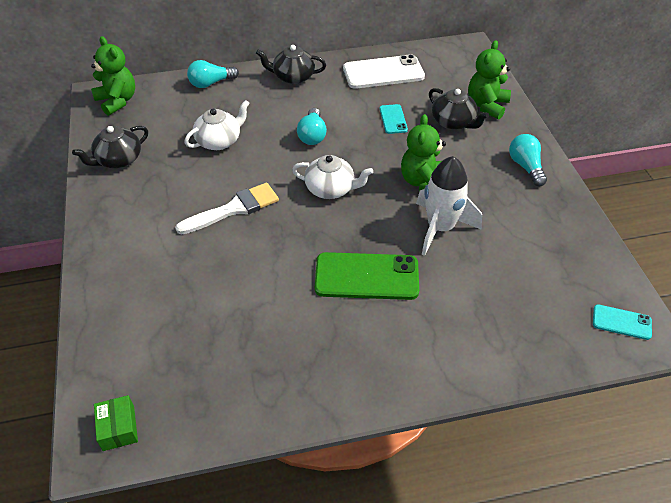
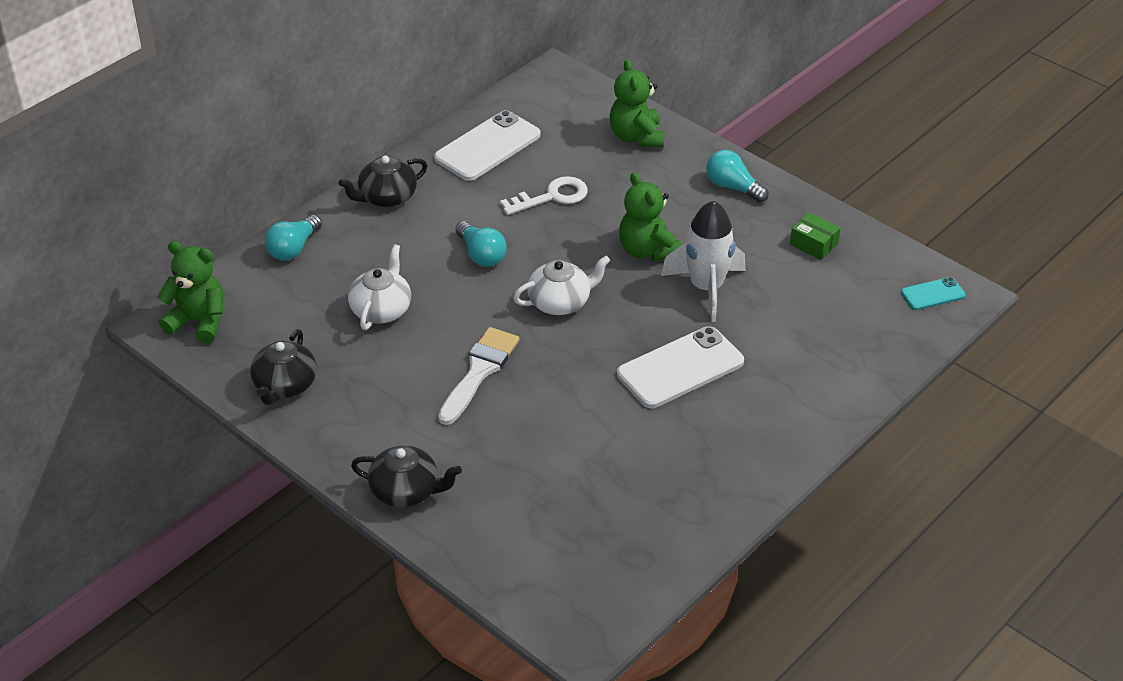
camera: 35 degrees left, 5 degrees down
(118, 428) = (587, 613): green box -> green box (814, 244)
(366, 276) = (680, 368): green phone -> white phone
(393, 119) = (552, 197): turquoise phone -> white key
(453, 122) = (619, 171): black teapot -> black teapot (406, 491)

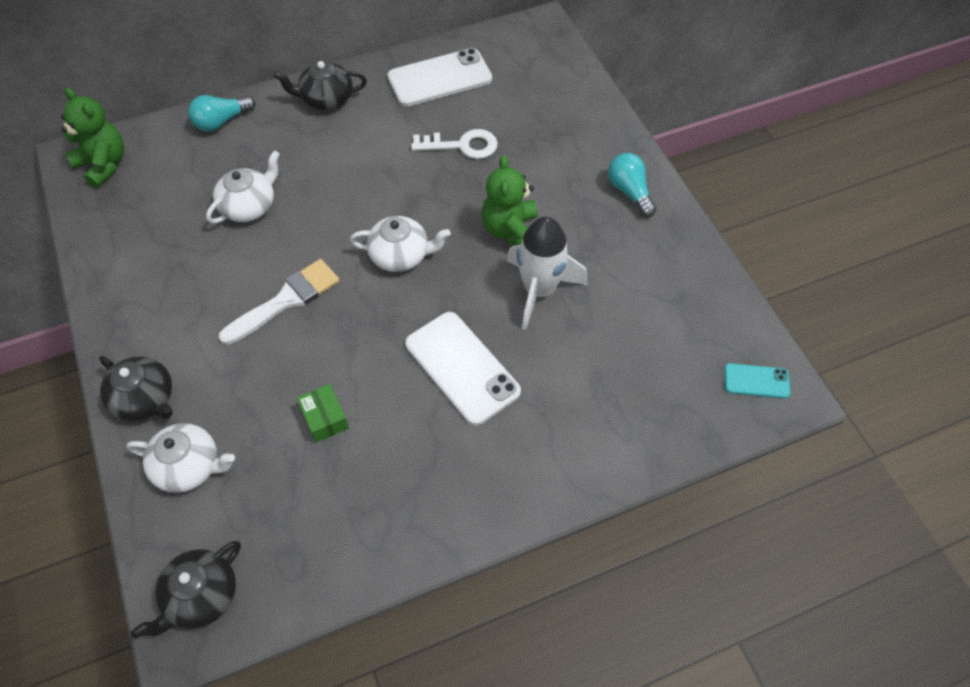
camera: 25 degrees right, 15 degrees up
(285, 386) = (124, 251): black teapot -> black teapot (201, 596)
(481, 254) = (365, 182): turquoise light bulb -> none
(490, 524) = (189, 466): none -> white teapot
(636, 137) = (573, 111): green teddy bear -> none
(680, 368) = (462, 367): white phone -> white phone turned 60 degrees clockwise
(814, 244) = (670, 280): green box -> green box (325, 418)

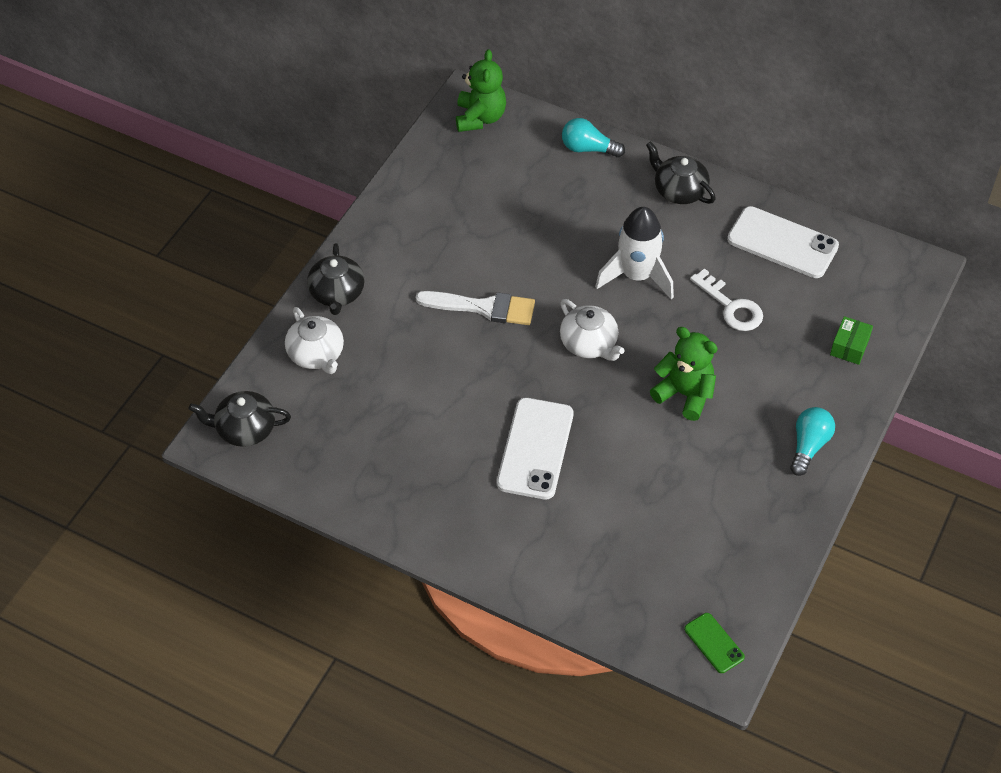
camera: 50 degrees right, 5 degrees down
(249, 206) = (535, 225): white teapot -> none
(325, 418) = (419, 399): green box -> green box (849, 346)
(511, 230) = (685, 394): green teddy bear -> green teddy bear turned 75 degrees clockwise
(539, 290) = (649, 450): white rocket -> white rocket (637, 276)
(756, 381) = (714, 643): turquoise phone -> green phone

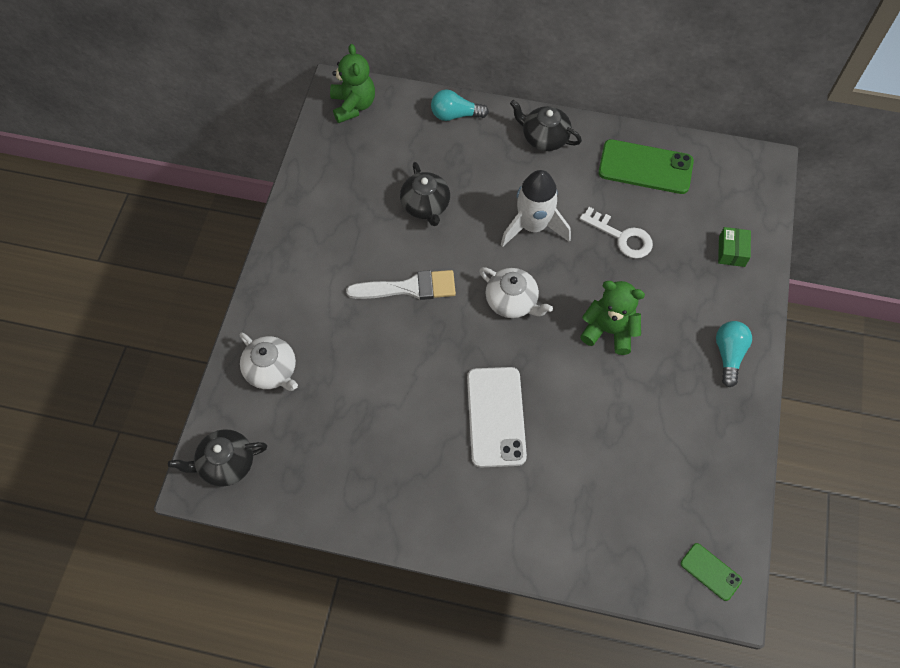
camera: 15 degrees left, 10 degrees up
(337, 294) = (274, 305): black teapot -> black teapot (425, 205)
(782, 243) = (645, 167): white phone -> green phone

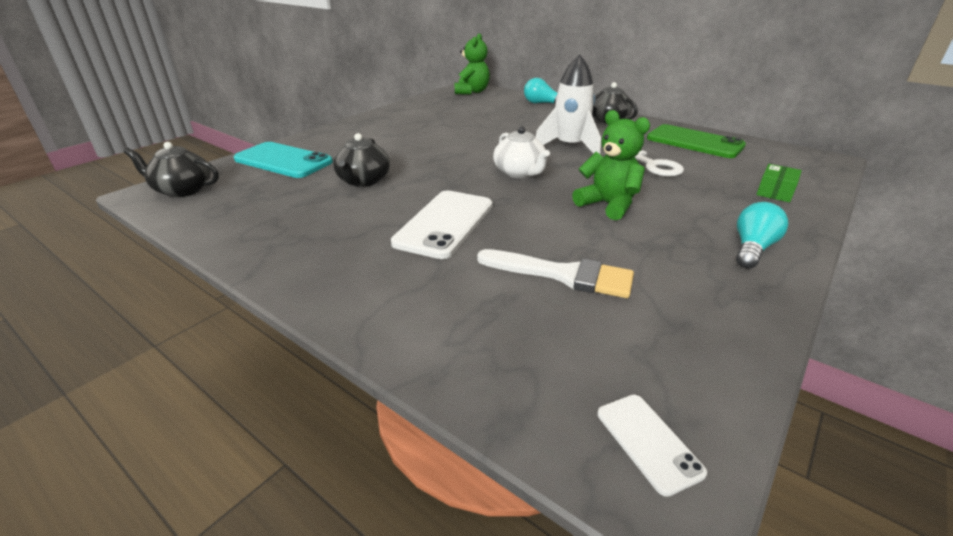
camera: 25 degrees right, 30 degrees down
(272, 370) = (283, 161): white teapot -> turquoise phone
(409, 288) = (436, 151): white brush -> white brush (563, 275)
(425, 205) = (486, 126): black teapot -> black teapot (363, 181)
(710, 571) = (648, 442): green phone -> white phone

